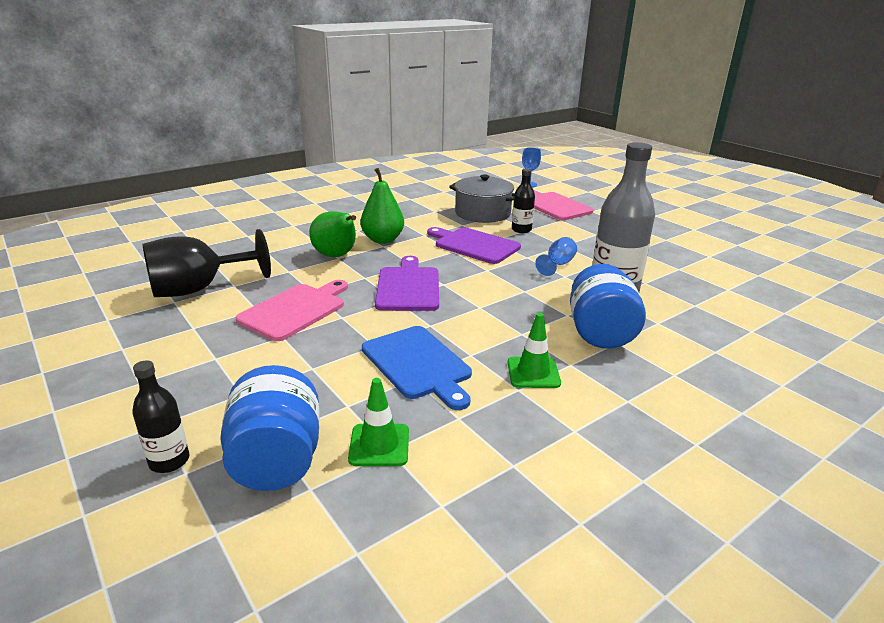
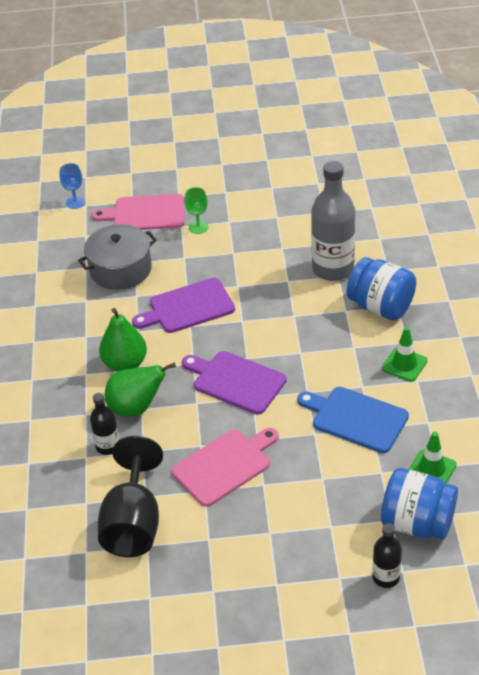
camera: 55 degrees left, 15 degrees up
(295, 310) = (224, 465): pink cutting board -> pink cutting board turned 75 degrees clockwise
(418, 364) = (356, 418): blue cutting board -> blue cutting board turned 150 degrees counterclockwise
(521, 230) = (181, 262): black bottle -> black bottle (108, 446)
(557, 265) = (266, 274): blue goblet -> none
(570, 225) = (198, 227): none -> green goblet

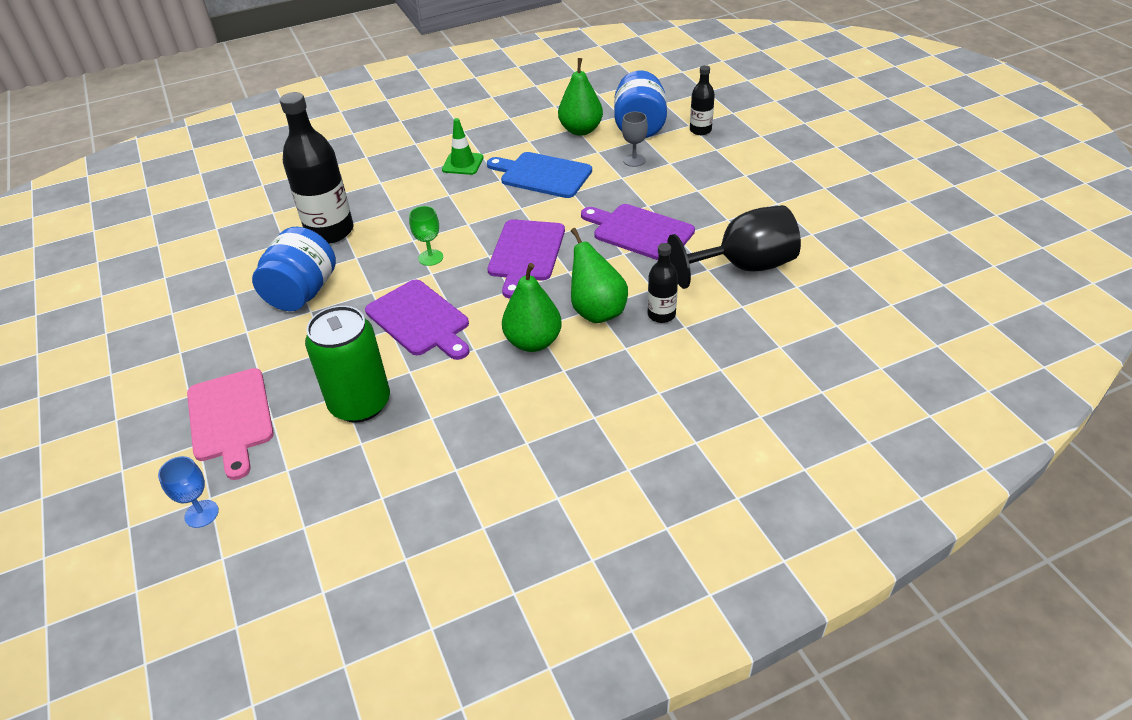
camera: 110 degrees left, 0 degrees up
(120, 269) = (360, 403): grey pot -> green can
(198, 227) = (260, 355): green goblet -> green goblet (430, 258)
(224, 465) = (639, 232): pink cutting board -> purple cutting board
(333, 269) = (330, 231): grey bottle -> black bottle
(349, 497) = (634, 160): none -> grey goblet
(356, 418) = (542, 175): blue cutting board -> blue cutting board turned 105 degrees clockwise
(381, 307) = (385, 190): blue jar -> blue jar (302, 293)
(431, 469) = (581, 130): green traffic cone -> green pear

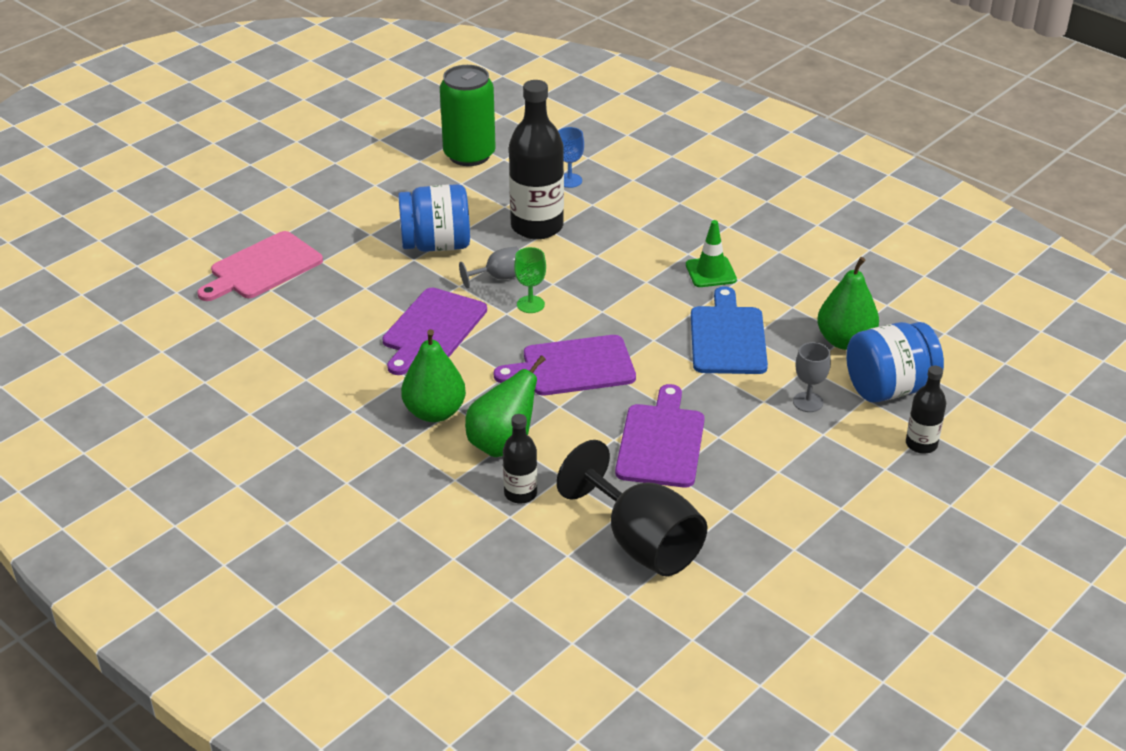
camera: 65 degrees right, 5 degrees down
(201, 514) = (159, 294): blue goblet -> blue goblet (569, 180)
(360, 403) = (307, 331): green can -> green can (469, 155)
(380, 267) = (499, 277): none -> grey goblet

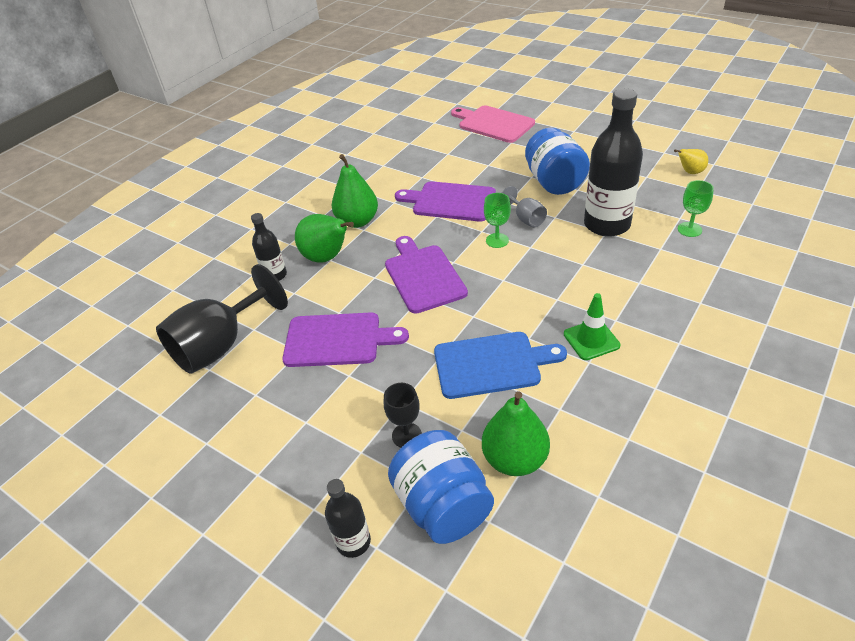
camera: 85 degrees right, 5 degrees up
(469, 155) = (690, 172): green can -> yellow pear
(569, 180) = (689, 229): blue goblet -> green goblet
(808, 402) = (406, 435): grey goblet -> black goblet

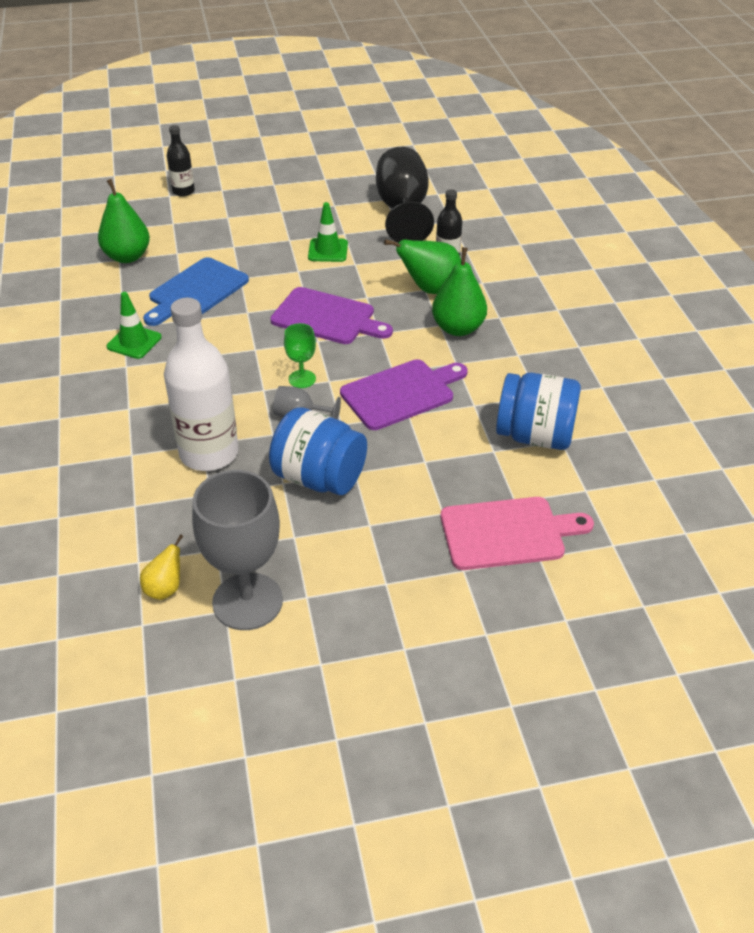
camera: 130 degrees right, 0 degrees up
(337, 340) = (328, 250): purple cutting board -> green traffic cone
(406, 435) = (209, 235): black goblet -> none
(443, 506) = (150, 222): blue jar -> blue jar (535, 436)
(607, 224) = (209, 453): black bottle -> white bottle
(649, 151) = (247, 601): none -> grey goblet
(689, 229) = (114, 494): green goblet -> none

